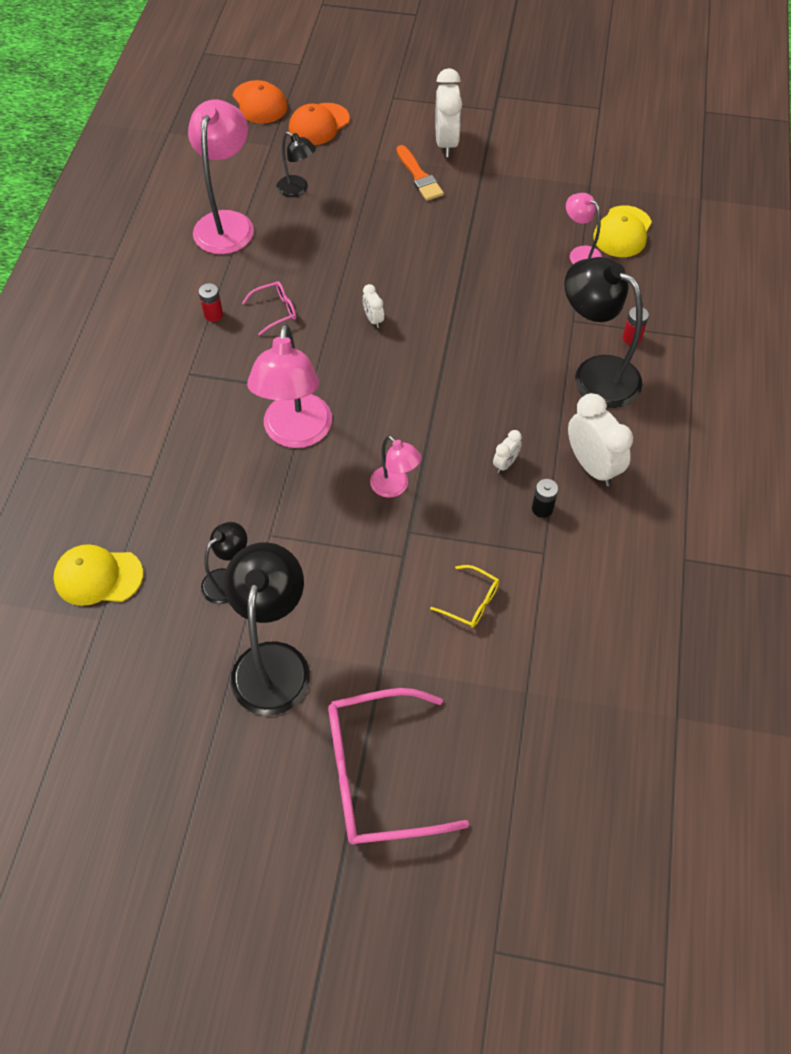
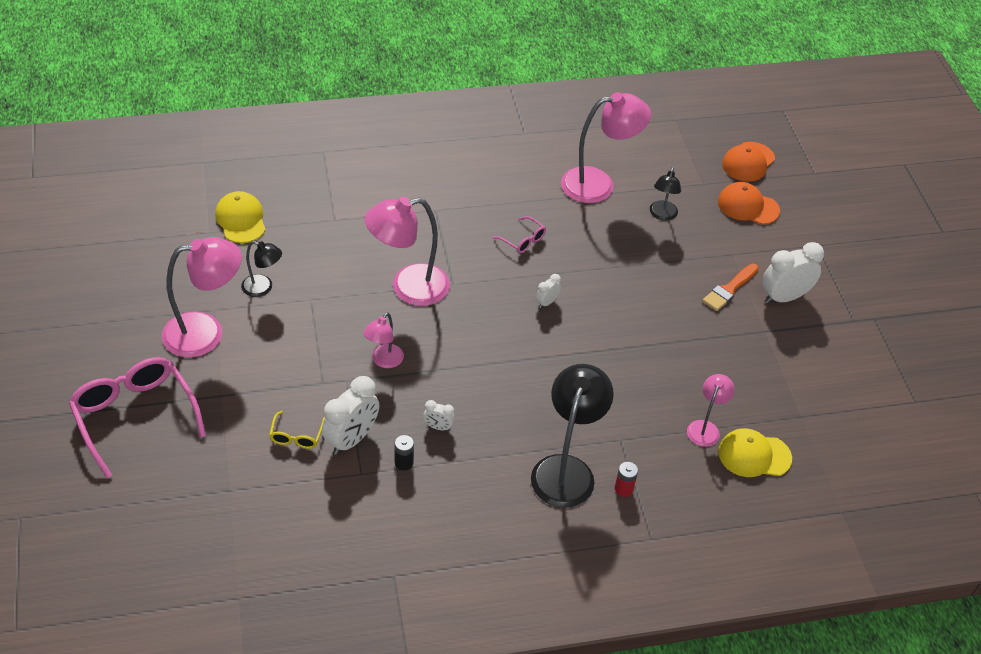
camera: 65 degrees right, 10 degrees down
(213, 315) = (499, 206): red battery -> none
(273, 661) = (206, 332): black lamp -> pink lamp
(592, 466) = (463, 488): white clock -> white clock (351, 439)

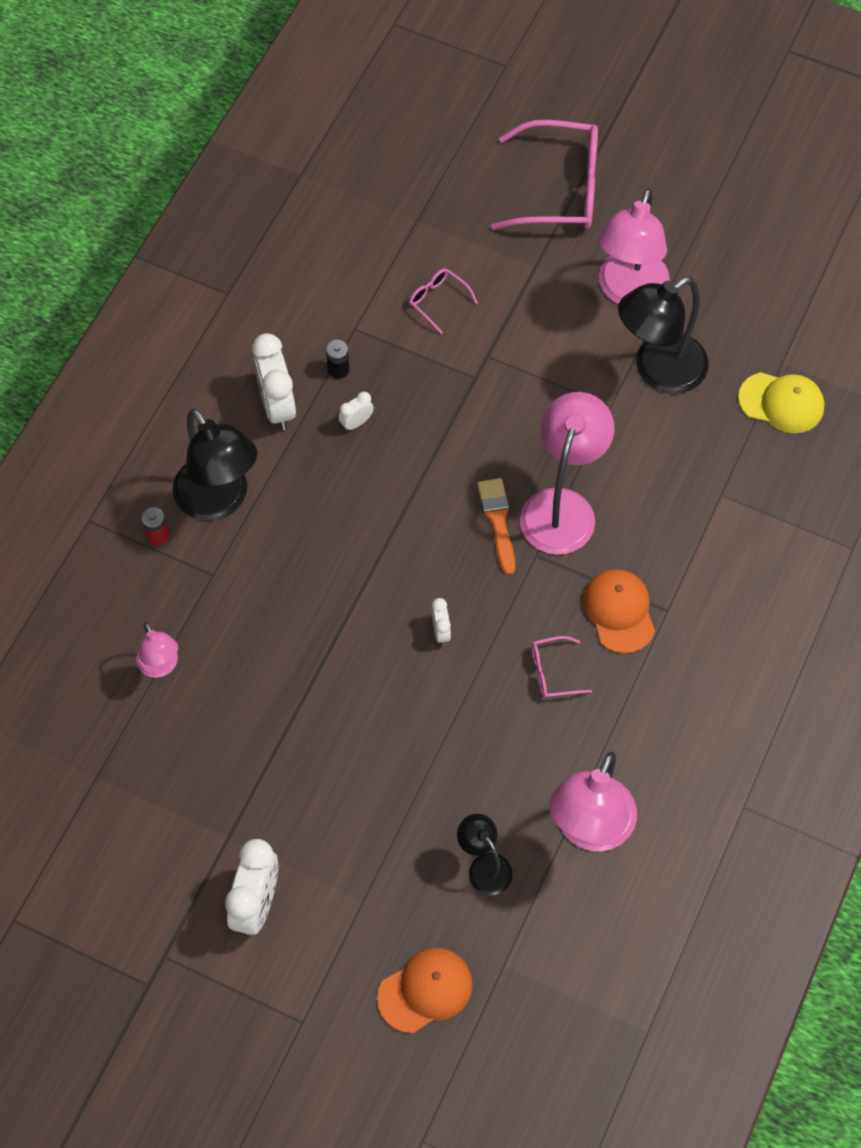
camera: 130 degrees right, 15 degrees up
(263, 288) = (658, 371): black lamp -> black lamp, size x1.87
(296, 436) = (438, 301): yellow glasses -> pink glasses
(351, 439) = (399, 343): white clock -> white clock (277, 406)
(384, 361) = (475, 424): pink lamp -> none
(729, 289) = (314, 849): orange brush -> orange brush (498, 521)
(748, 162) = (502, 1063): orange cap -> orange cap (619, 611)
(754, 455) = (93, 687): yellow cap -> none

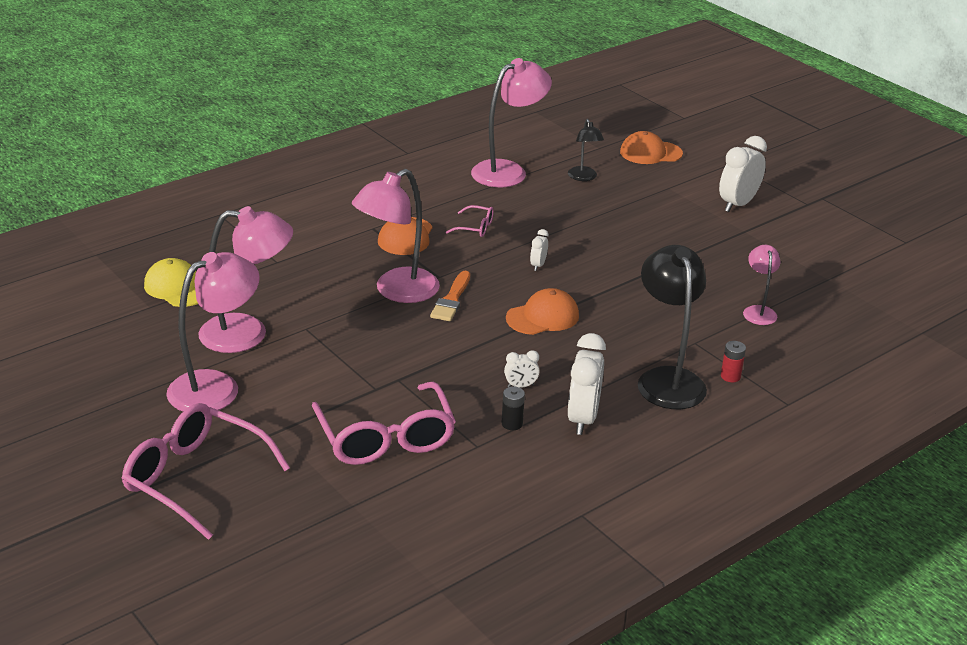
camera: 155 degrees left, 30 degrees down
(388, 539) = (543, 317): none -> orange cap
(438, 301) = (386, 438): pink glasses -> pink glasses, size x2.21
(658, 371) = (248, 334): black lamp -> pink lamp

